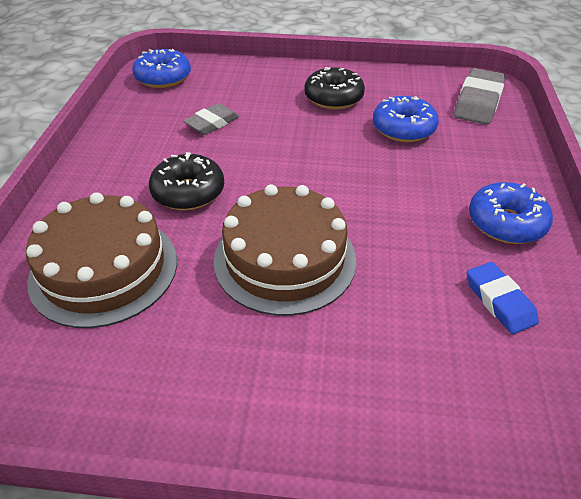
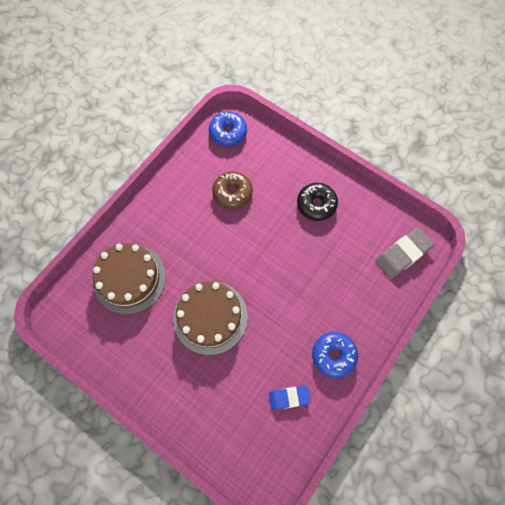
camera: 30 degrees right, 25 degrees up
(188, 192) = (191, 245): black donut -> none
(212, 123) = (232, 193): grey eraser -> brown donut
(403, 129) = (337, 255): blue donut -> none
(499, 301) = (289, 397): blue eraser -> blue eraser turned 75 degrees clockwise

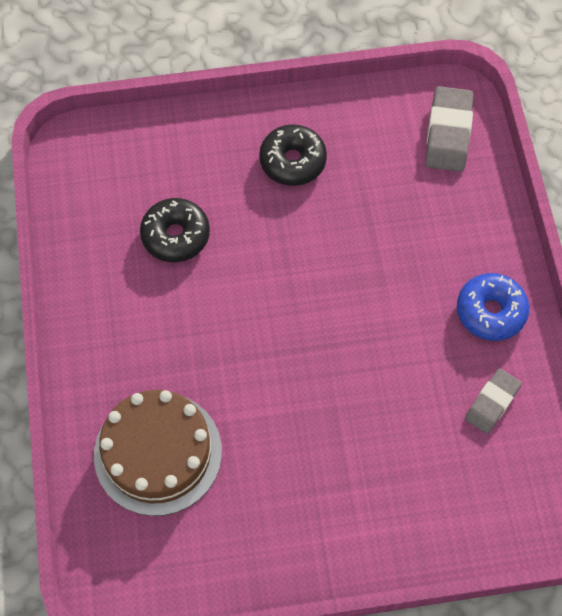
camera: 45 degrees left, 5 degrees down
(210, 317) = (308, 402): brown cake -> none
(228, 132) = (87, 167): blue donut -> none
(232, 193) = (175, 235): brown donut -> black donut
(289, 397) = (492, 403): blue eraser -> grey eraser

